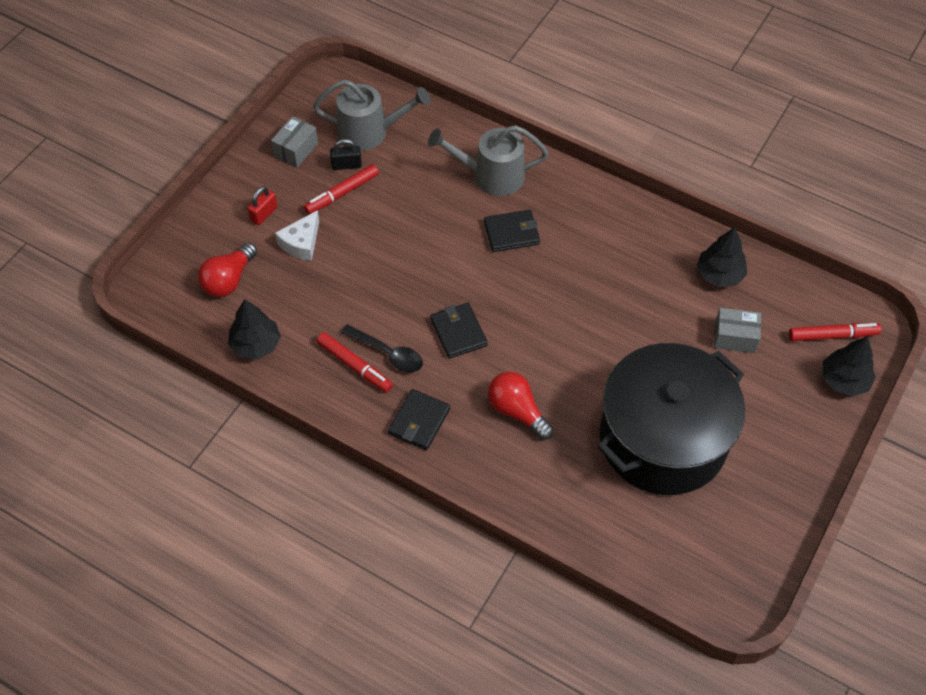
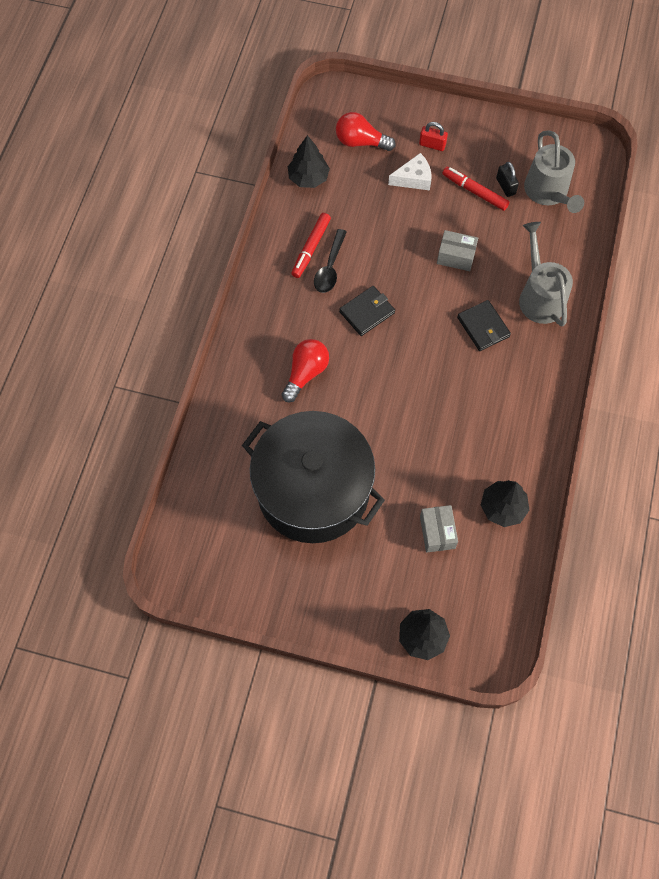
camera: 75 degrees right, 10 degrees up
(296, 149) = (506, 146): grey box -> grey box (456, 256)
(301, 243) = (413, 178): white cheese -> white cheese turned 150 degrees clockwise
(419, 421) = (275, 306): black wallet -> none
(832, 335) = (469, 620): red marker -> none

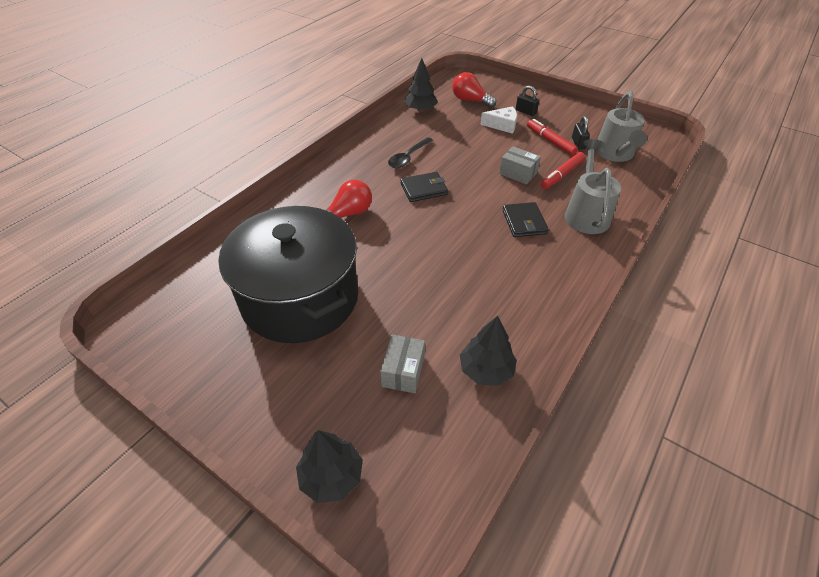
camera: 20 degrees right, 20 degrees down
(311, 248) = (400, 144): red marker -> red marker (562, 174)
(432, 145) = (525, 112): red padlock -> black padlock

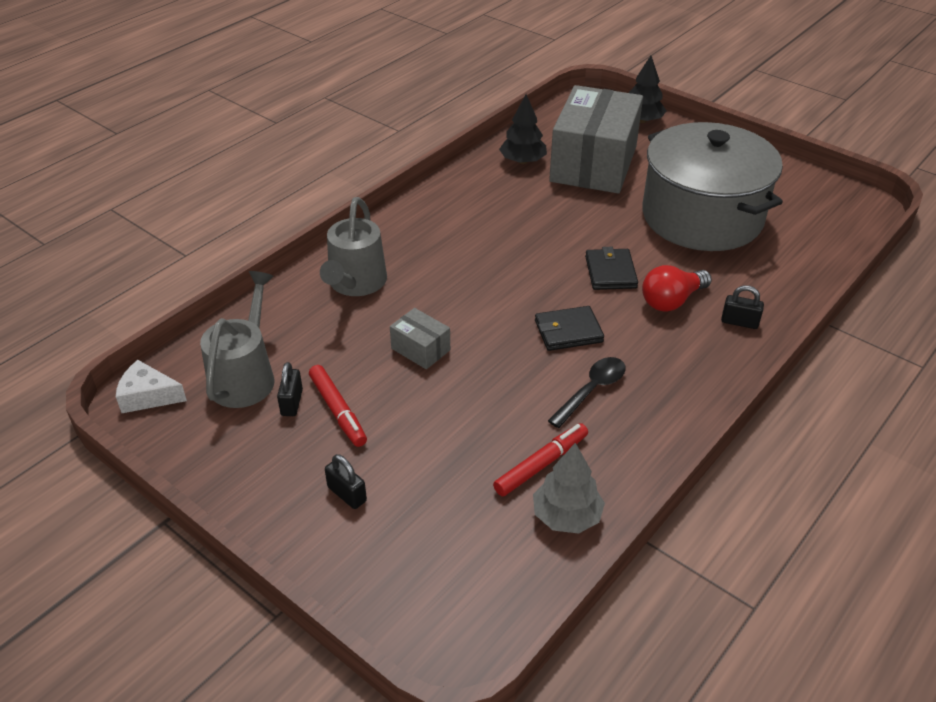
camera: 175 degrees left, 5 degrees down
(300, 298) = (702, 217): black pot -> grey pot
(303, 201) = (739, 322): none -> black padlock
(403, 371) = (593, 164): grey box -> grey box, size x2.40
(420, 110) = (566, 516): black tree -> grey tree
(470, 100) = (453, 541): red light bulb -> none
(502, 125) = (408, 457): white cheese -> white cheese (148, 396)
(524, 222) = (441, 278): black wallet -> black wallet (610, 272)
(562, 174) = (354, 343): red marker -> red marker (541, 464)

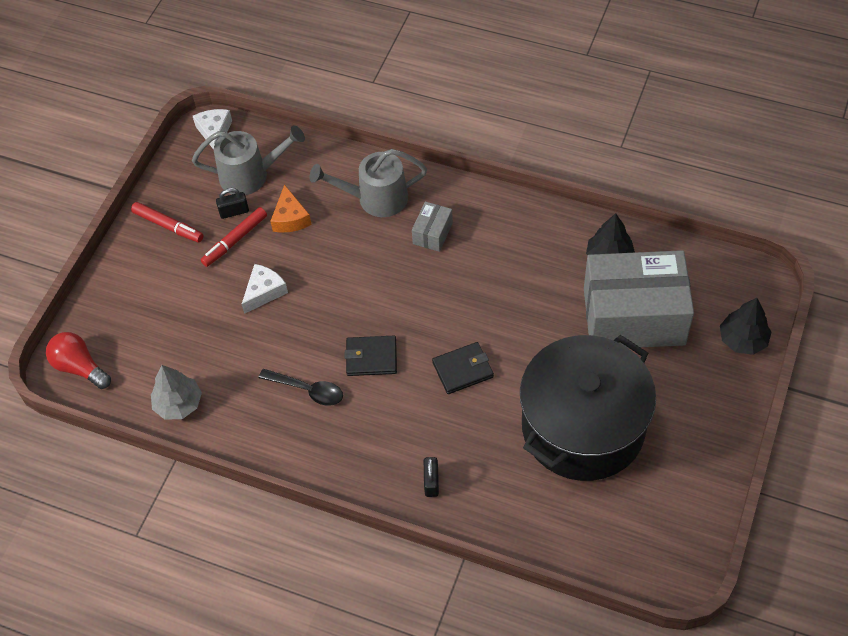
camera: 75 degrees right, 15 degrees up
(336, 355) = (290, 218): none -> orange cheese
(347, 494) = (162, 274): black padlock -> none
(420, 349) = (314, 266): grey box -> grey box (432, 233)
(432, 399) = (264, 292): none -> white cheese
(541, 464) = (221, 376): red marker -> red marker (168, 226)
(568, 331) = (371, 357): black wallet -> black wallet turned 60 degrees counterclockwise
(671, 301) = (440, 424): red light bulb -> red light bulb (80, 367)
(702, 217) = (583, 427): grey pot -> black pot

